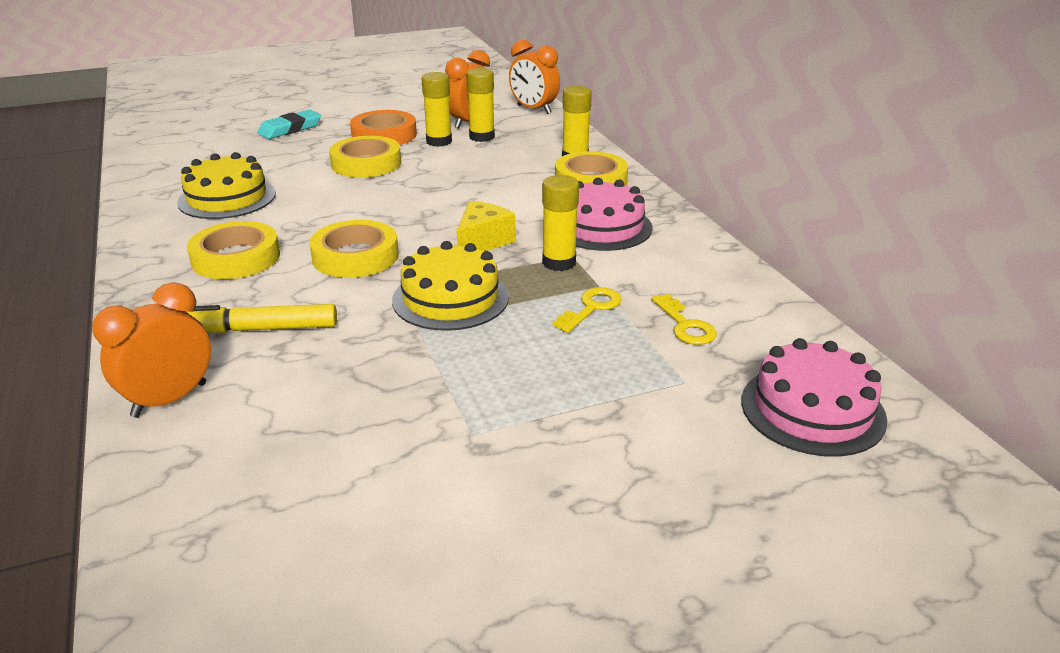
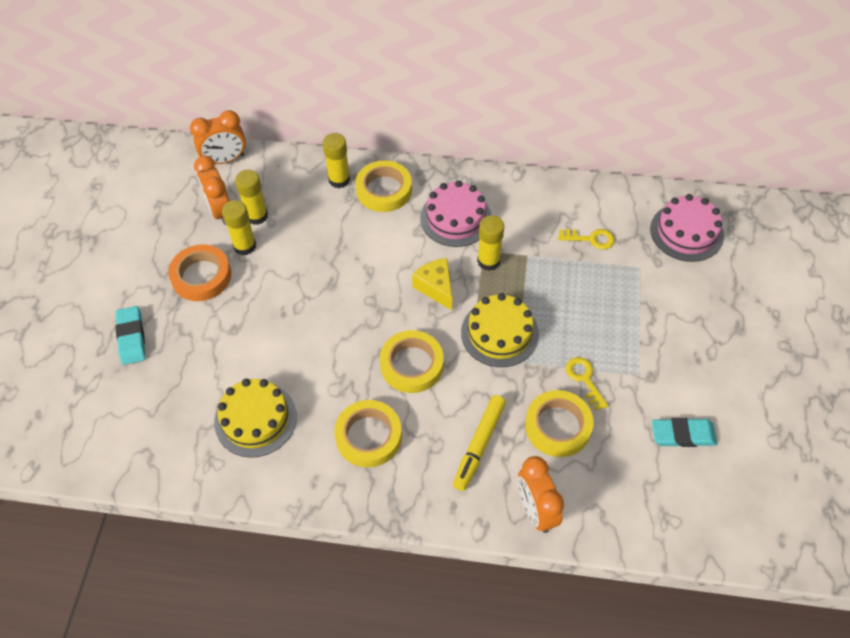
camera: 60 degrees left, 25 degrees up
(366, 163) = (253, 308): yellow tape -> yellow tape (558, 426)
(382, 514) = (683, 435): none -> turquoise eraser
(591, 308) = (550, 271): yellow key -> yellow key (584, 379)

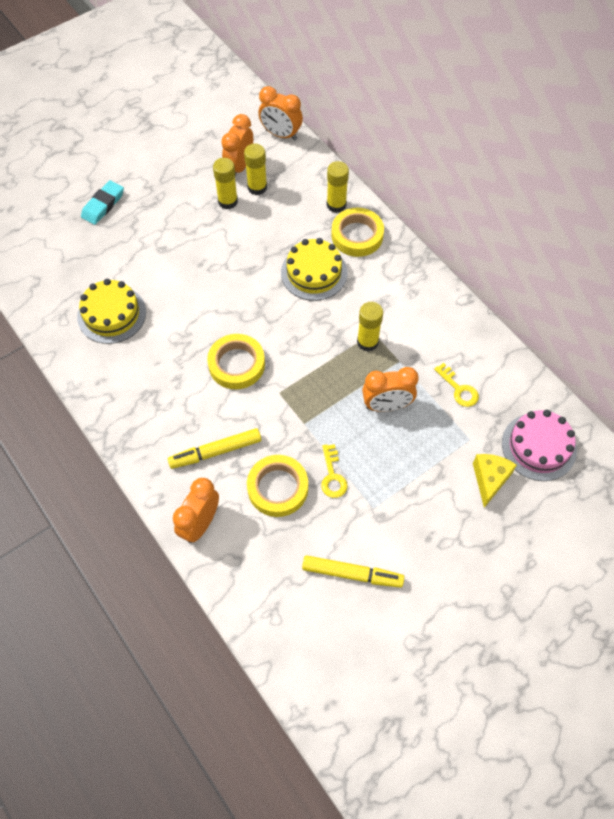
camera: 45 degrees right, 5 degrees up
(201, 276) = (181, 200): orange tape -> none
(368, 436) = (160, 384): yellow tape -> none
(436, 288) = (311, 329): yellow cheese -> yellow cheese (489, 479)
(455, 218) = (381, 294): pink cake -> none
(499, 333) = (315, 395): yellow cake -> yellow cake (314, 273)
(558, 294) = (387, 405): none -> orange clock
(584, 379) = (332, 476): yellow key -> yellow key turned 150 degrees clockwise
(683, 435) = (352, 574): turquoise eraser -> yellow marker

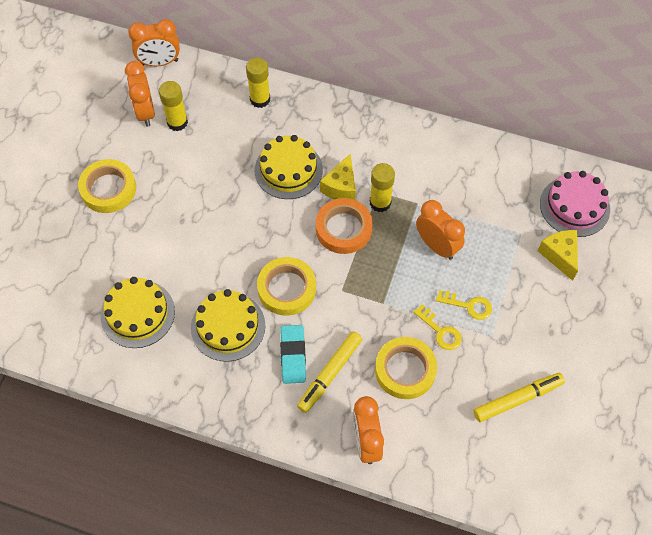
camera: 35 degrees left, 0 degrees up
(103, 205) = (44, 219): turquoise eraser -> turquoise eraser (293, 355)
(169, 365) = (228, 326): none -> yellow cake
(228, 201) = (161, 150): yellow glue stick -> none
(320, 345) = (343, 229): none -> orange tape
(345, 311) = (341, 187): none -> yellow cheese
(357, 235) = (299, 116): yellow tape -> yellow tape (108, 189)
(387, 405) = (437, 246): orange clock -> orange clock turned 90 degrees counterclockwise
(459, 389) = (481, 197): yellow key -> yellow key (468, 305)

